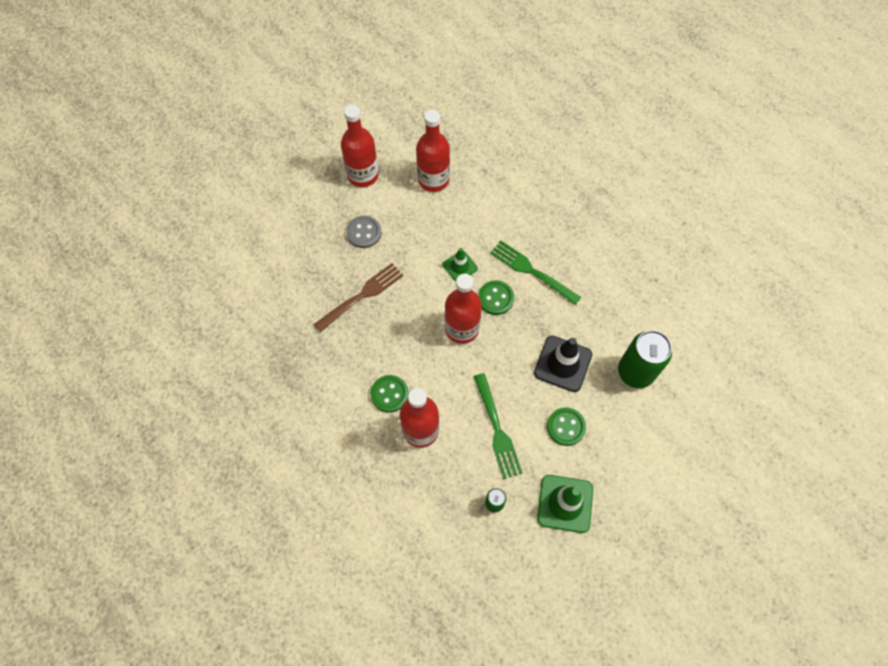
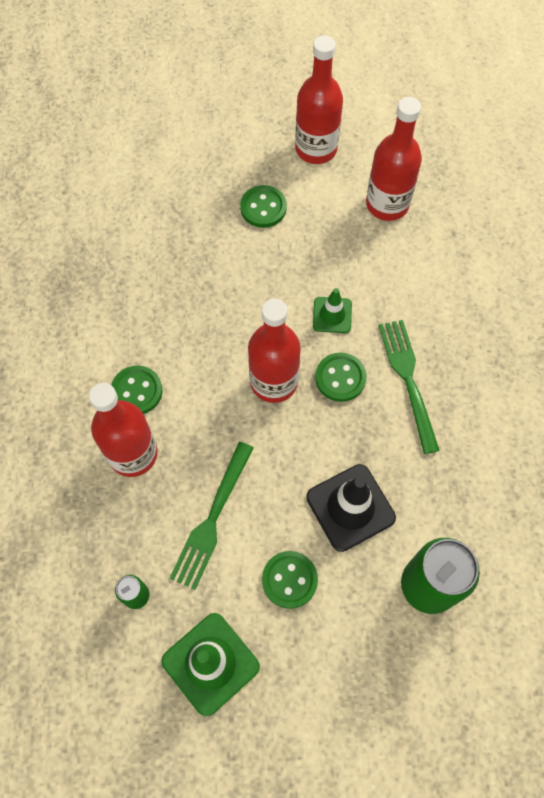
camera: 40 degrees right, 0 degrees up
(362, 296) = (202, 270): brown fork -> none
(364, 232) = (263, 208): grey button -> green button

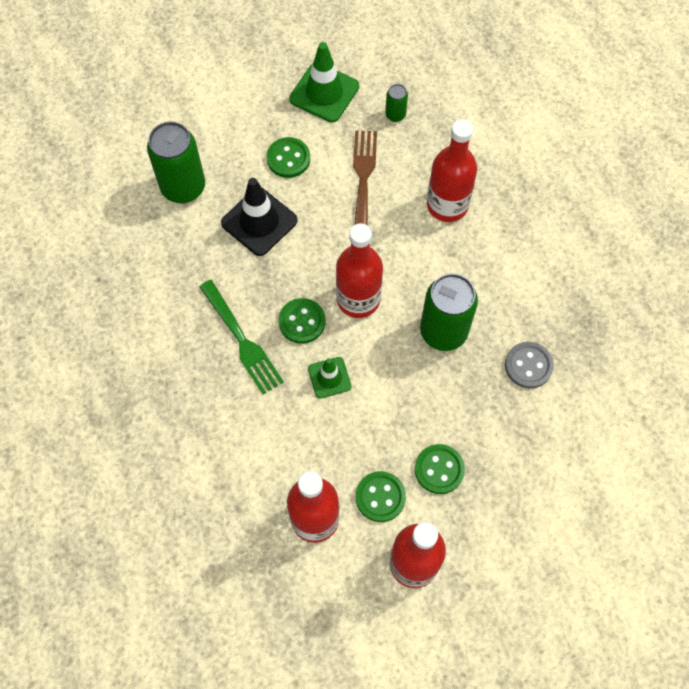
camera: 160 degrees right, 0 degrees up
(137, 391) = (470, 253): green button -> green button (380, 497)
(139, 265) = (528, 366): none -> grey button
(203, 322) = (443, 331): none -> green can
(212, 520) = (363, 179): green fork -> brown fork

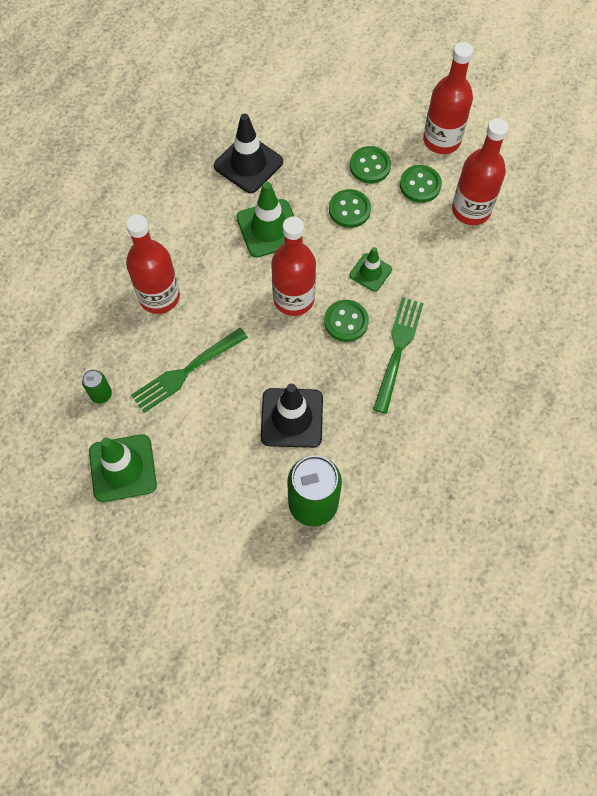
camera: 130 degrees left, 0 degrees up
(288, 159) = (214, 443): green button -> green button (349, 210)
(363, 179) = (186, 372): brown fork -> green fork
(443, 331) = (269, 228): green can -> green traffic cone
(528, 366) = (248, 164): grey button -> black traffic cone

